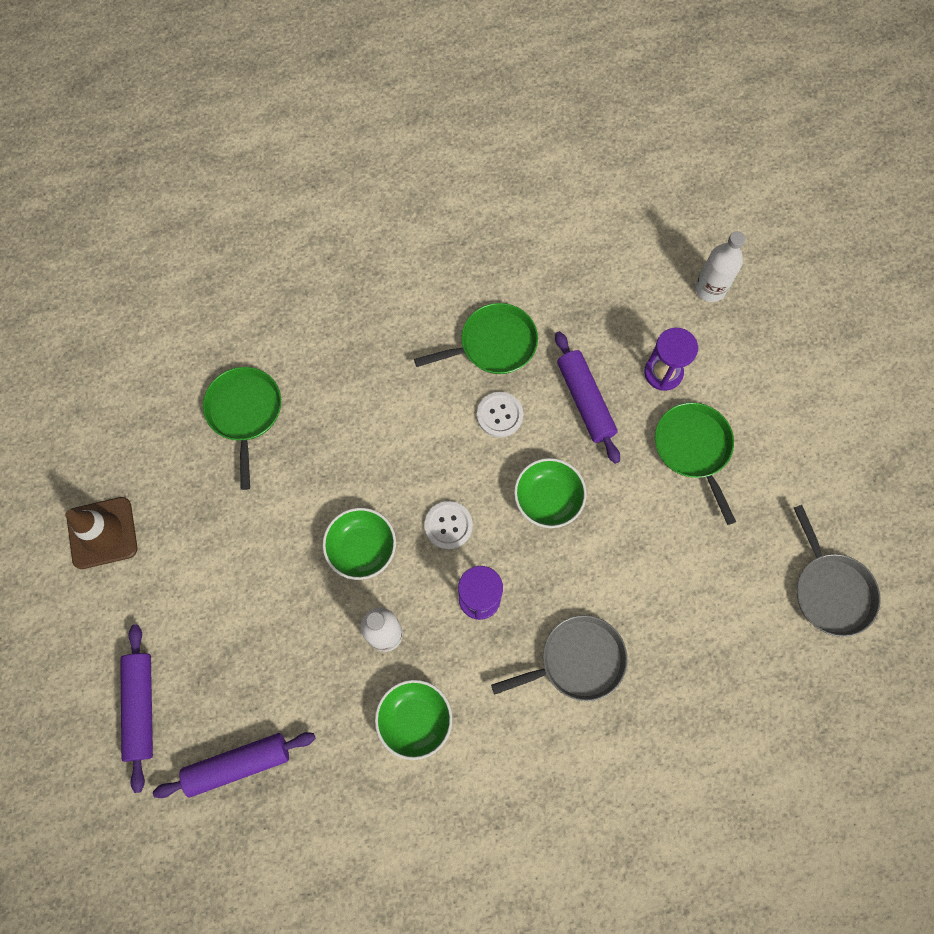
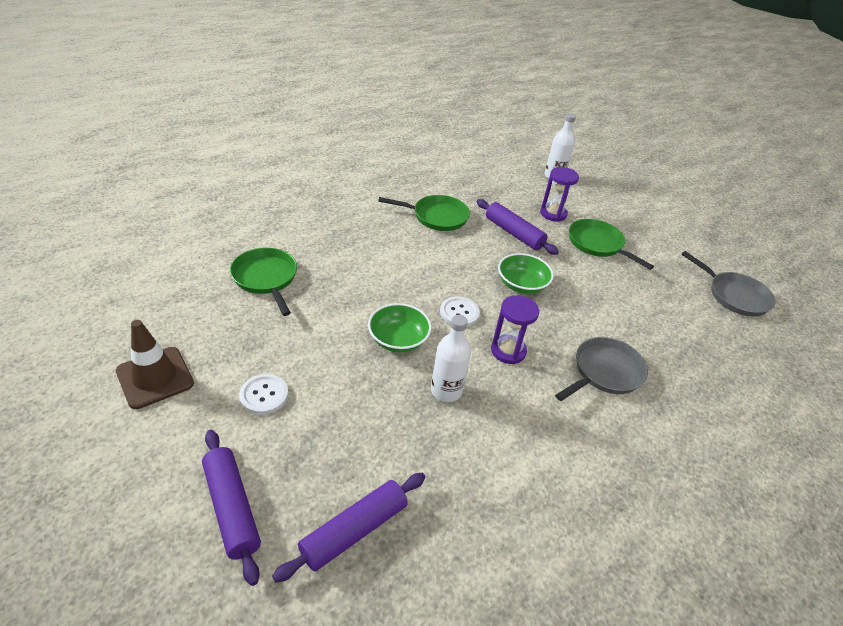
camera: 25 degrees left, 30 degrees down
(415, 719) = (503, 445): green bowl -> none
(493, 344) = (436, 217): green pan -> green pan turned 45 degrees clockwise
(499, 415) = (461, 249): white button -> white button (264, 395)

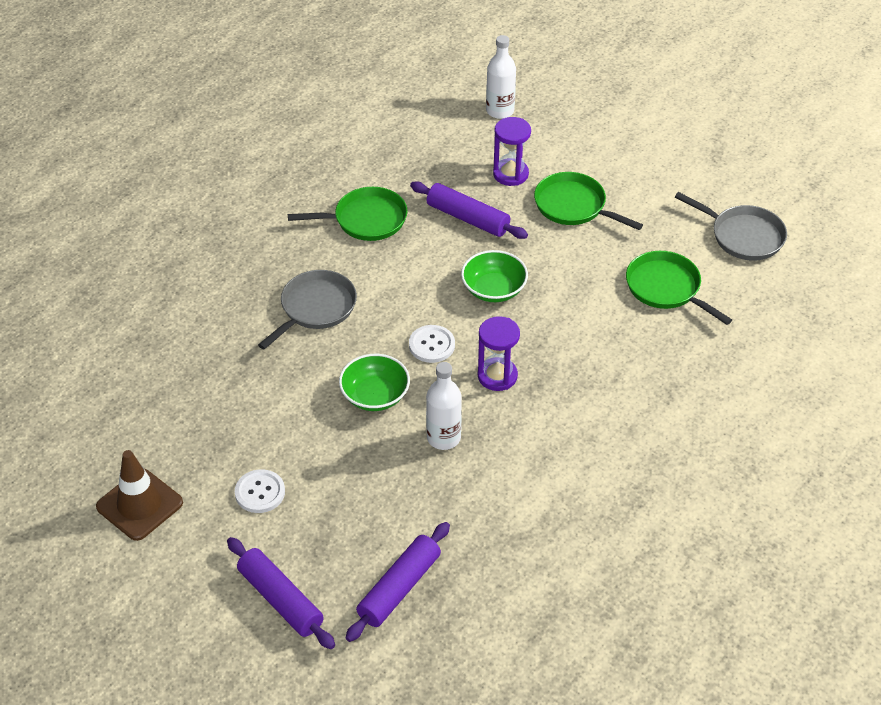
camera: 10 degrees left, 5 degrees up
(266, 278) = (197, 362): green pan -> green pan (666, 288)
(605, 372) = (605, 372): grey pan -> grey pan (315, 308)

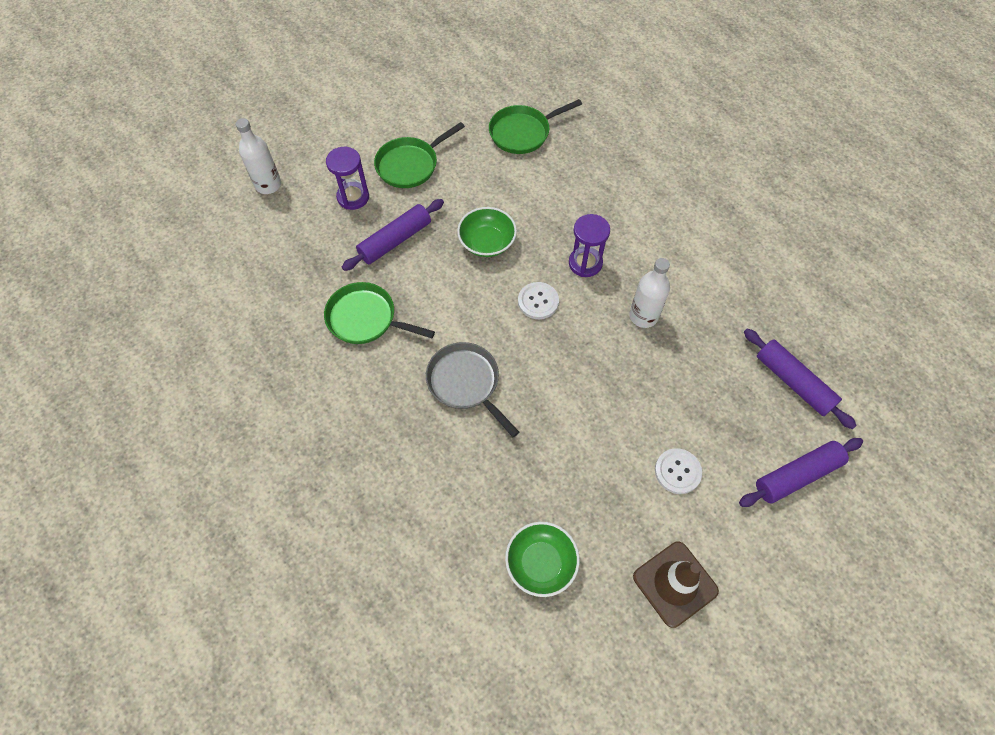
camera: 75 degrees left, 15 degrees up
(366, 220) = (366, 318): green pan -> green pan turned 75 degrees counterclockwise
(375, 395) = (585, 356): green bowl -> green bowl (541, 563)
(743, 236) = (483, 74): grey pan -> none

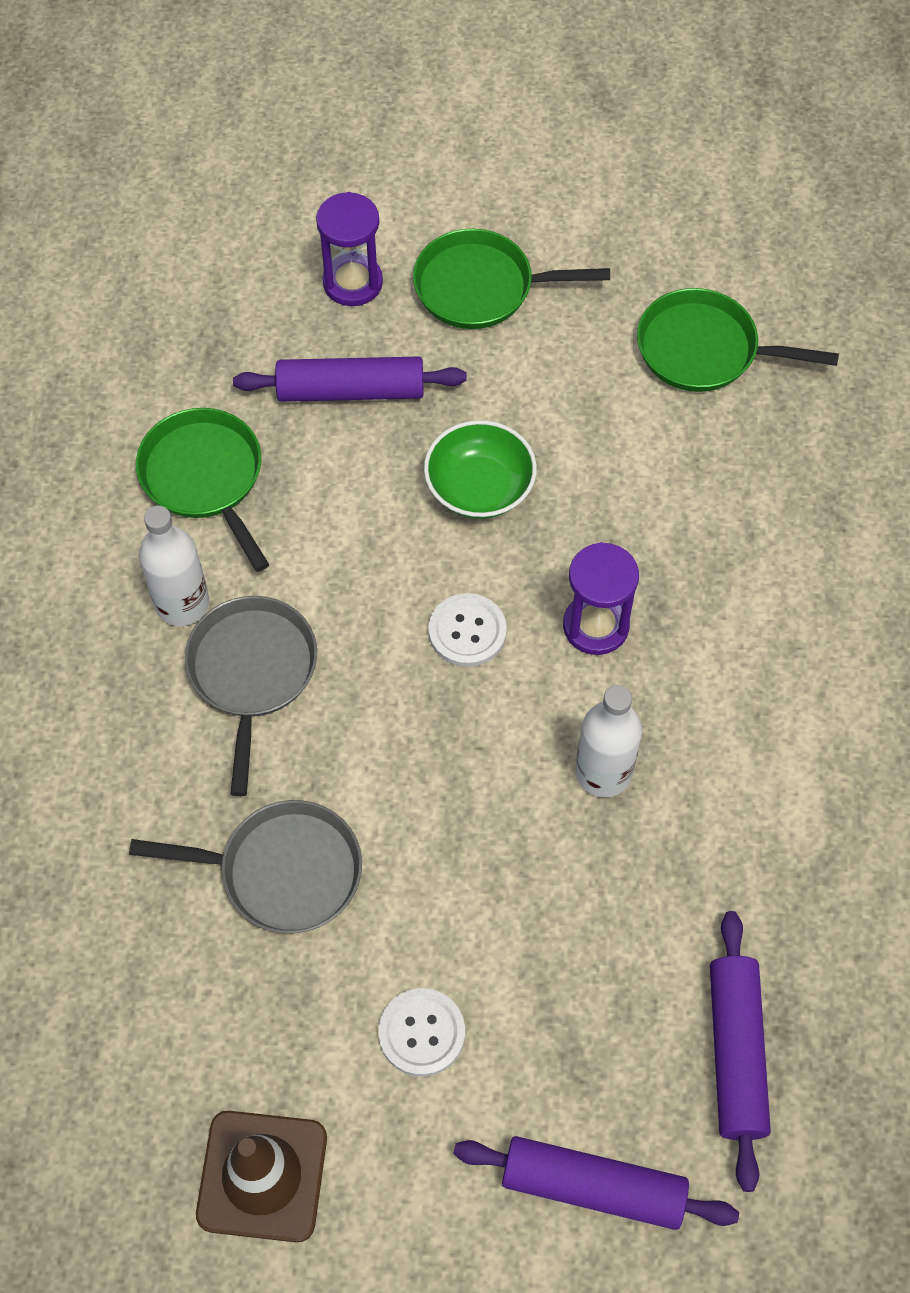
camera: 40 degrees right, 0 degrees up
(268, 185) = (253, 184): white bottle -> white bottle (182, 604)
(541, 563) = (115, 995): green bowl -> none
(559, 453) = (282, 871): none -> grey pan

